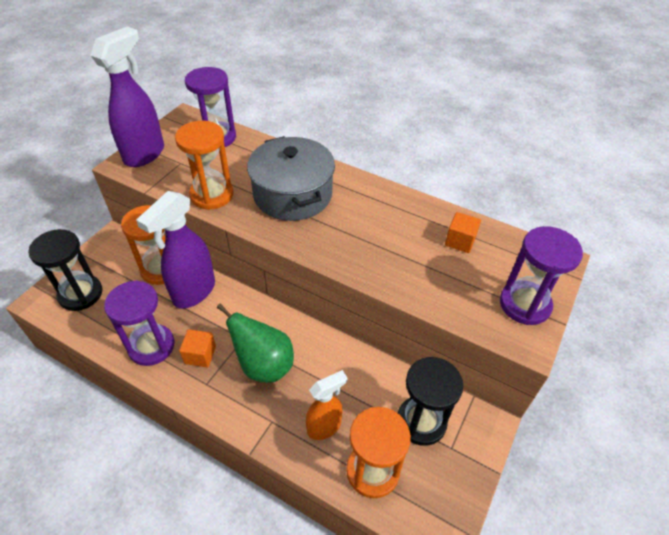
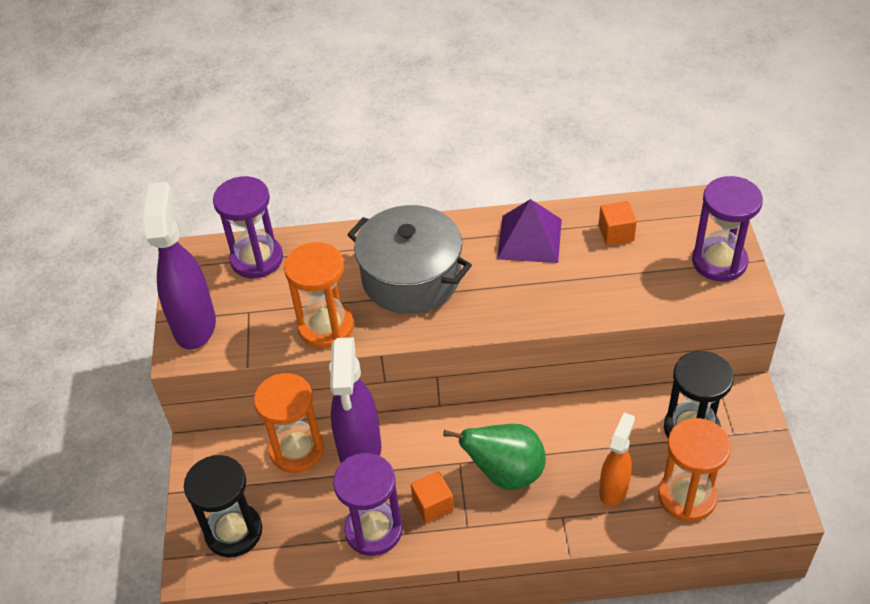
camera: 30 degrees left, 0 degrees up
(394, 212) = (529, 239): none -> purple pyramid

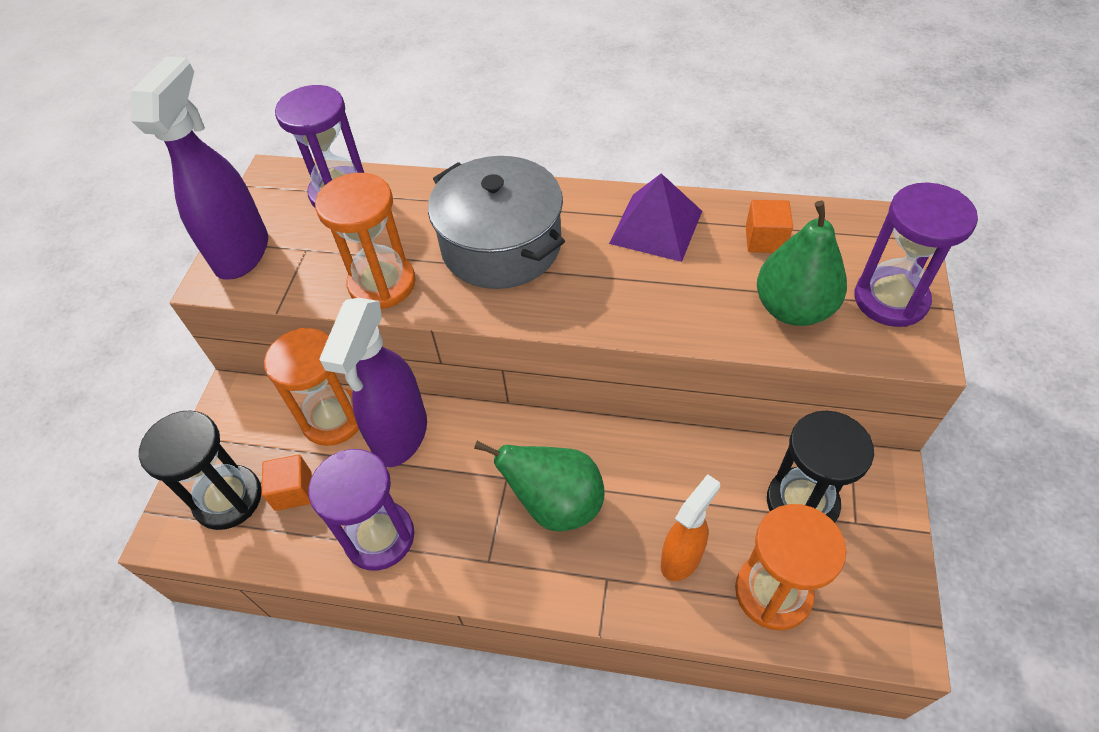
camera: 15 degrees right, 5 degrees up
(433, 505) = (458, 523): orange cube -> orange cube (293, 491)
(651, 282) = (793, 309): none -> green pear

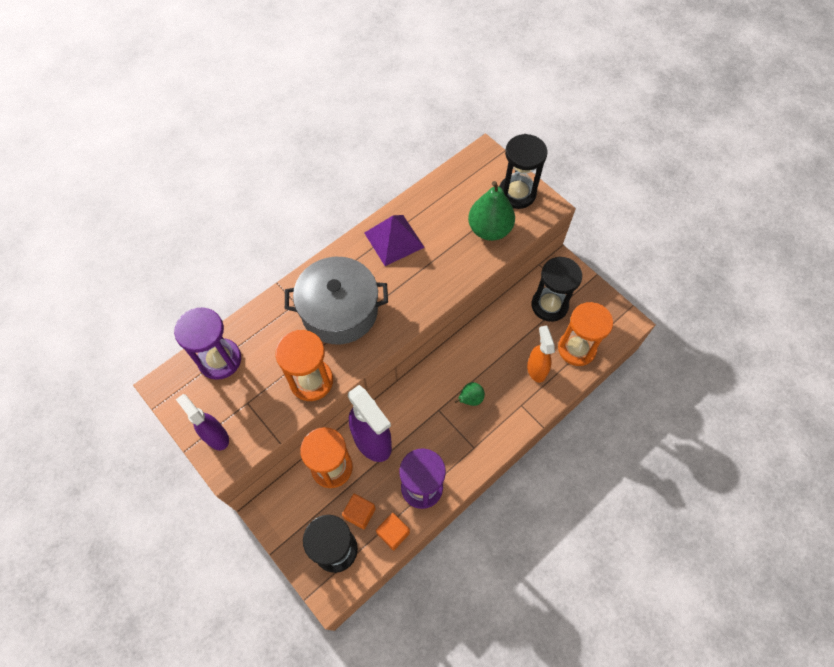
camera: 55 degrees left, 10 degrees up
(243, 252) = (216, 436): purple spray bottle -> purple spray bottle, size x0.60
(555, 504) = (470, 399): green pear -> green pear, size x0.51
(765, 240) = (444, 207): orange cube -> orange cube (393, 533)
(890, 299) = (517, 193): purple hourglass -> black hourglass

